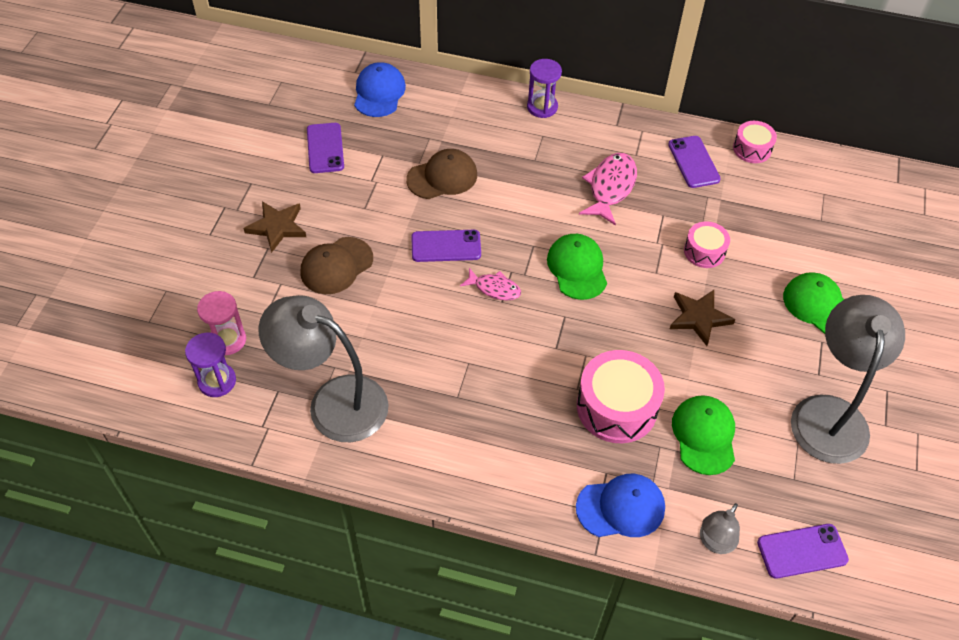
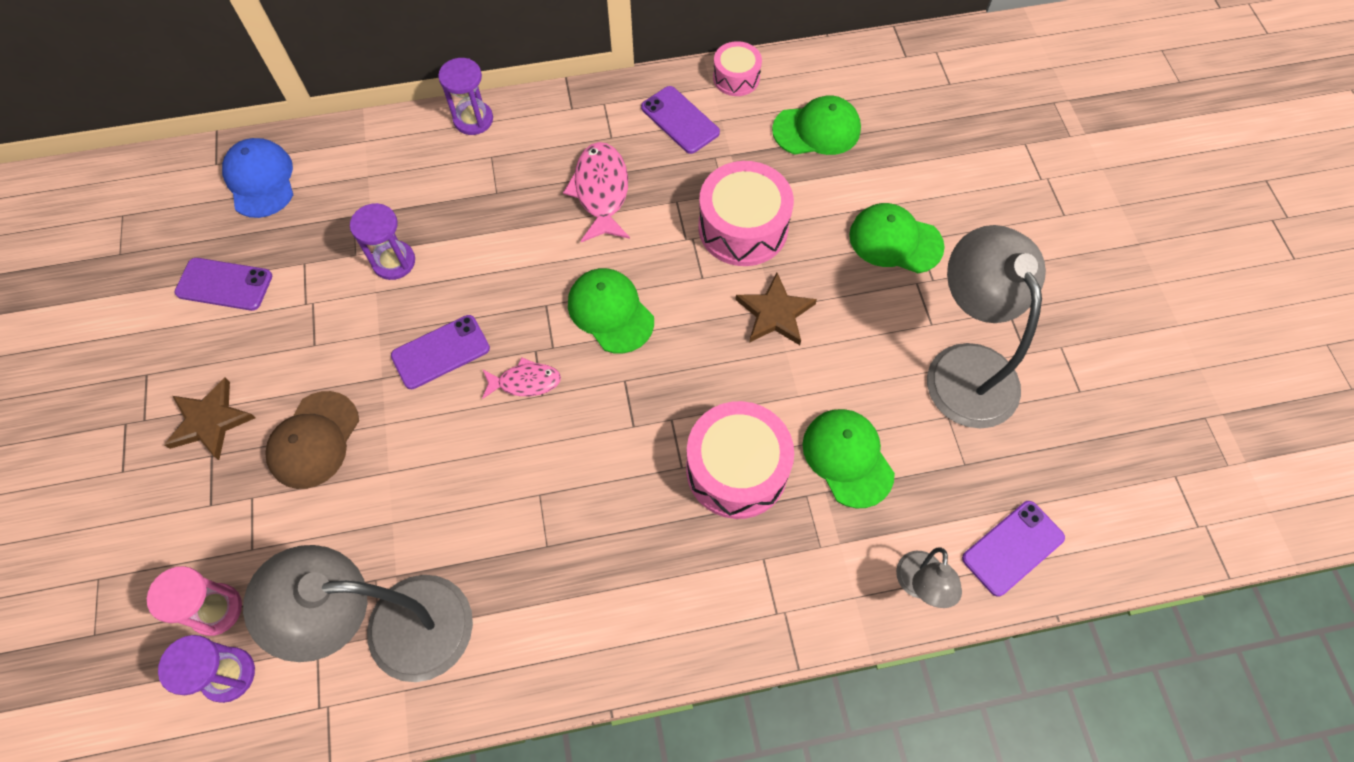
camera: 25 degrees left, 10 degrees up
(325, 148) = (224, 284): purple phone -> purple phone turned 45 degrees counterclockwise
(442, 177) = (394, 261): brown cap -> purple hourglass
(621, 507) = (799, 595): blue cap -> none
(704, 251) = (743, 227): pink drum -> pink drum, size x1.76
(797, 207) = (817, 130): none -> green cap

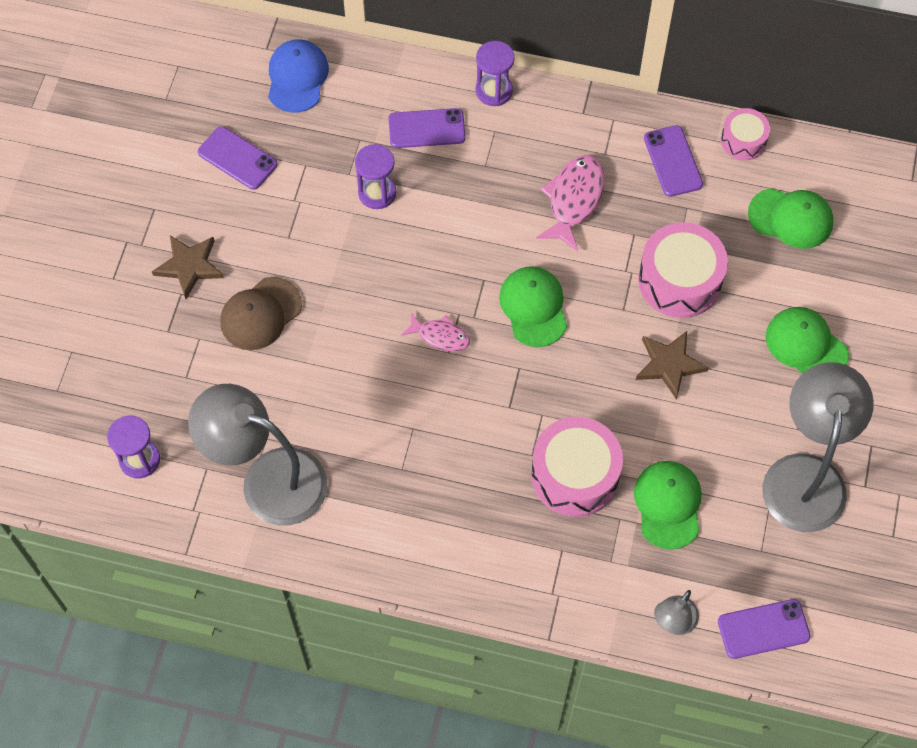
camera: 25 degrees right, 0 degrees up
(216, 609) = (146, 410): pink hourglass -> none
(440, 352) = (384, 284): purple phone -> purple phone (426, 128)

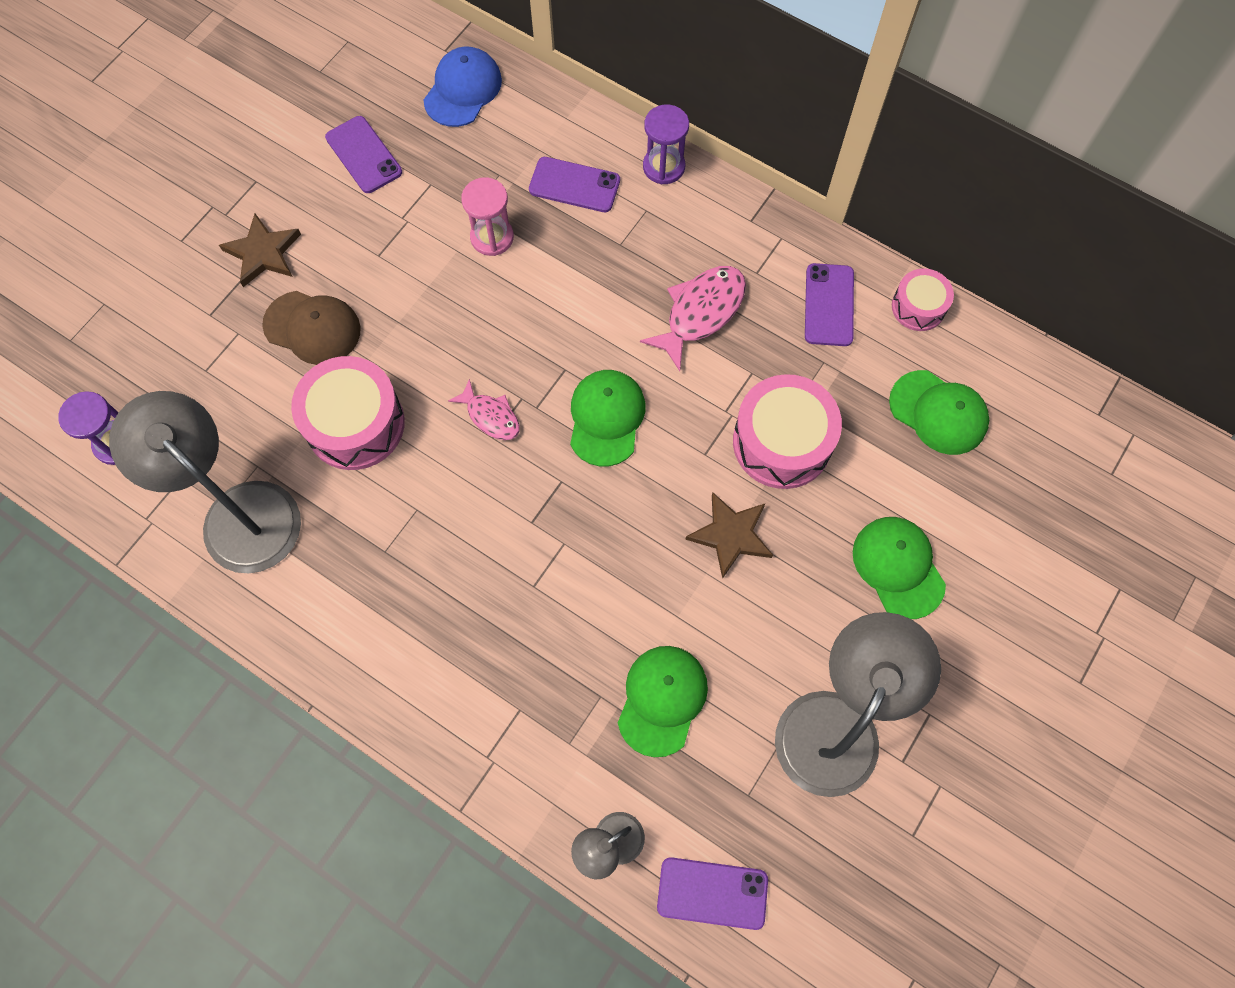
camera: 20 degrees right, 5 degrees up
(260, 314) = (312, 328): brown cap -> brown cap turned 135 degrees counterclockwise
(377, 193) = (492, 237): purple hourglass -> pink hourglass
(575, 475) = (571, 626): pink drum -> pink drum (355, 424)

